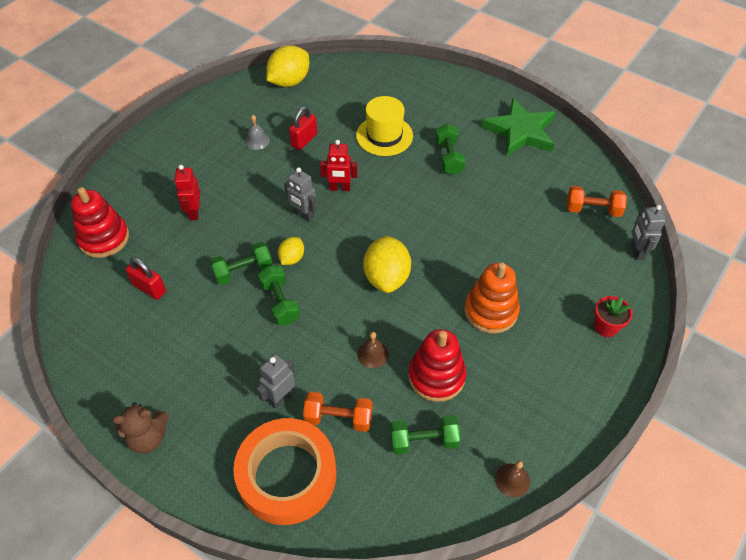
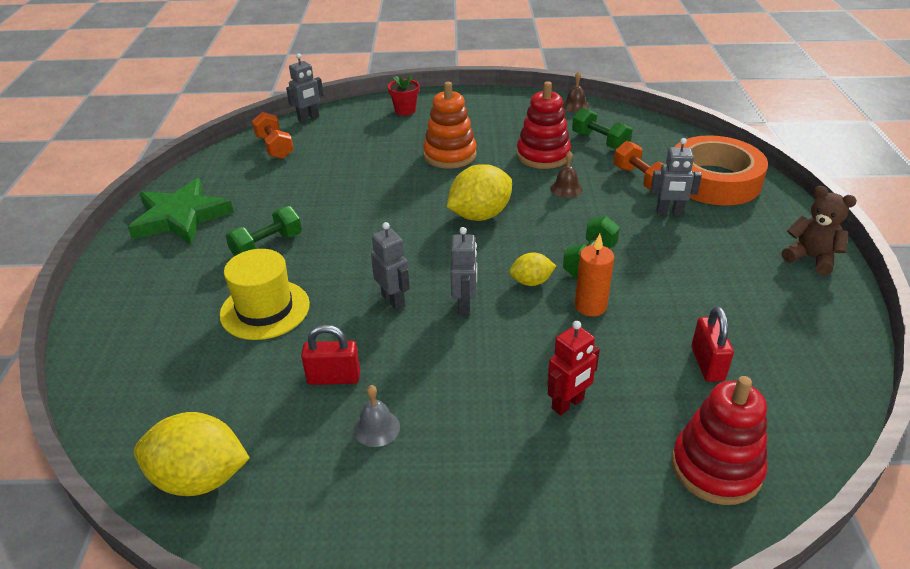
camera: 125 degrees left, 15 degrees down
(243, 271) = (590, 306): green dumbbell -> orange candle
(340, 188) = (393, 300): red robot -> grey robot

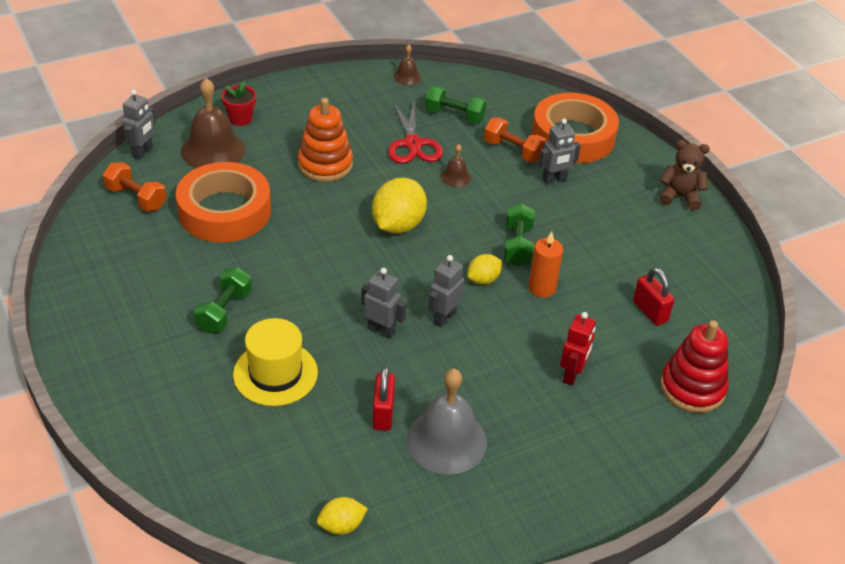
camera: 30 degrees left, 5 degrees up
(180, 217) = (107, 305): green star -> none
(200, 478) = (341, 526): yellow lemon -> yellow lemon, size x0.54
(334, 378) = (383, 413): red padlock -> red padlock turned 60 degrees counterclockwise
(335, 171) = (224, 211): none -> orange tape
(364, 127) = (213, 150): none -> brown bell
(376, 428) = (446, 441): grey bell -> grey bell, size x2.09
(464, 306) = (444, 318): grey robot -> grey robot turned 120 degrees counterclockwise
(543, 155) = (413, 144): red stacking toy -> red scissors

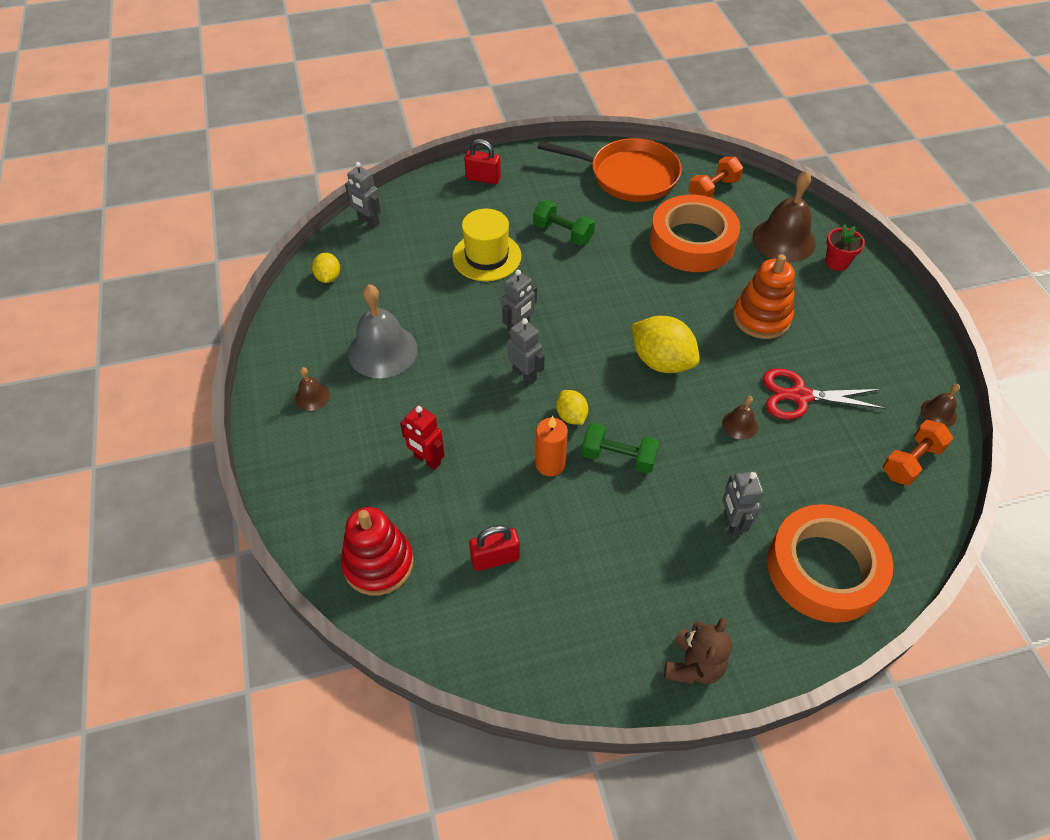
camera: 105 degrees right, 10 degrees up
(114, 264) = (629, 176): none -> orange pan
(143, 152) = (779, 195): grey robot -> grey robot (368, 222)
(383, 413) = (425, 315): red padlock -> red padlock (483, 178)
(454, 116) = (859, 446): green dumbbell -> none
(513, 151) = (790, 492): orange dumbbell -> orange dumbbell (911, 461)
(531, 490) = (312, 396): none -> brown bell

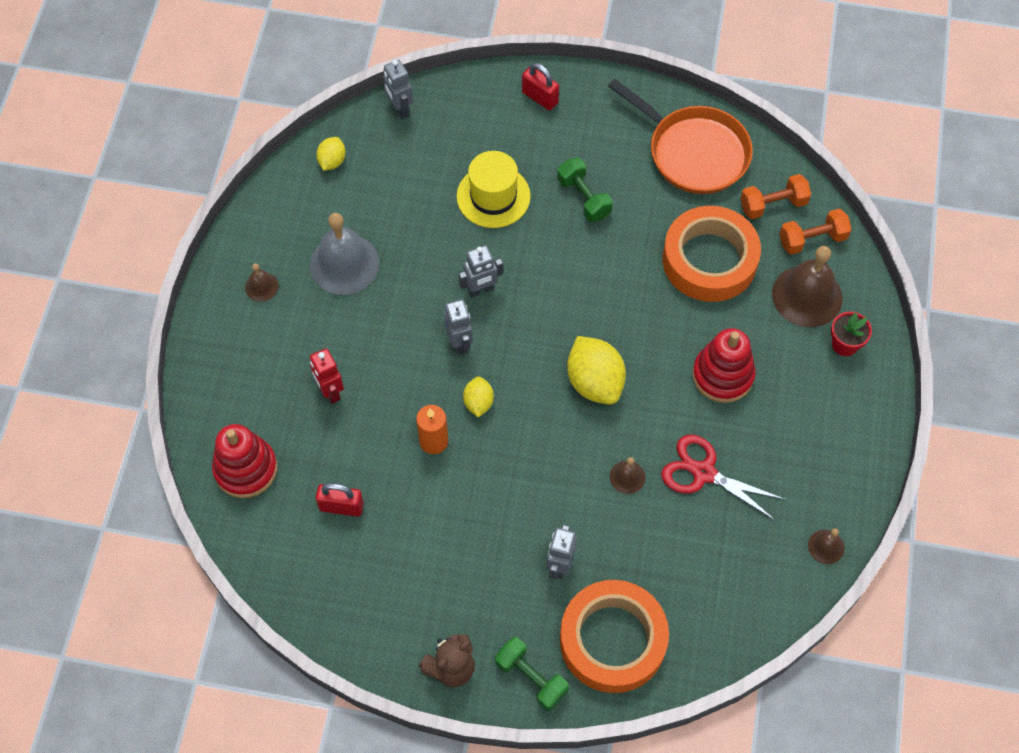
camera: 25 degrees right, 10 degrees up
(618, 457) = (497, 461): green dumbbell -> green dumbbell (531, 678)
(761, 318) = (722, 375): orange stacking toy -> red stacking toy
(911, 461) = (763, 581): orange dumbbell -> orange dumbbell (812, 239)

